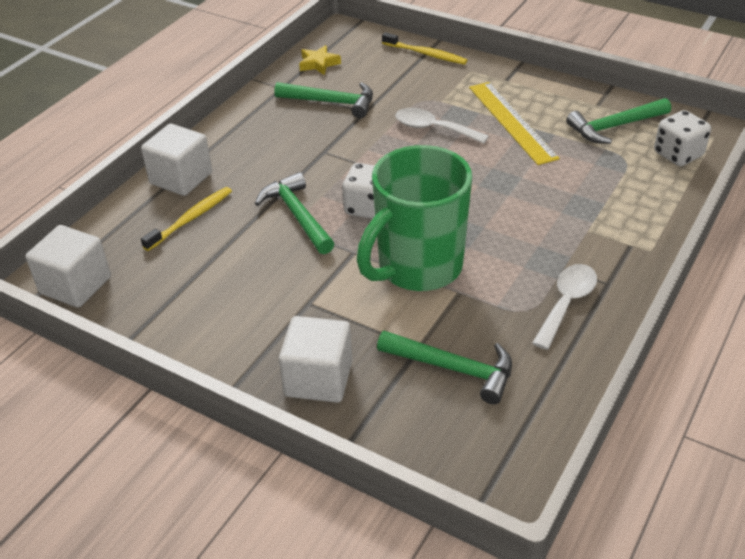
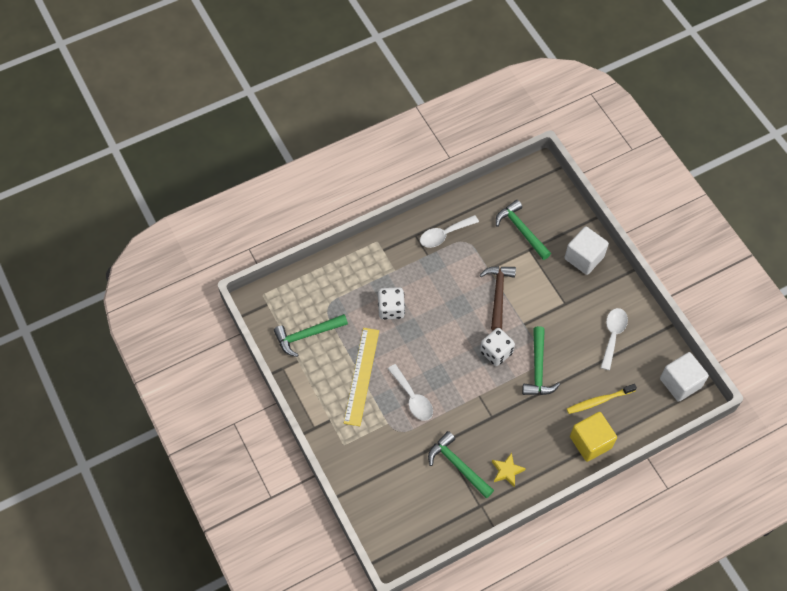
camera: 150 degrees left, 20 degrees up
(181, 178) = (590, 442): white cube -> yellow cube
(209, 296) = (613, 335): none -> white spoon
(318, 64) = (439, 519): yellow star -> yellow star (507, 471)
(418, 268) = (498, 294): green mug -> brown hammer
(425, 54) = (358, 484): yellow toothbrush -> none
(614, 127) = (307, 335): green hammer -> green hammer turned 150 degrees clockwise
(678, 155) = (296, 293): white dice -> white dice (391, 309)

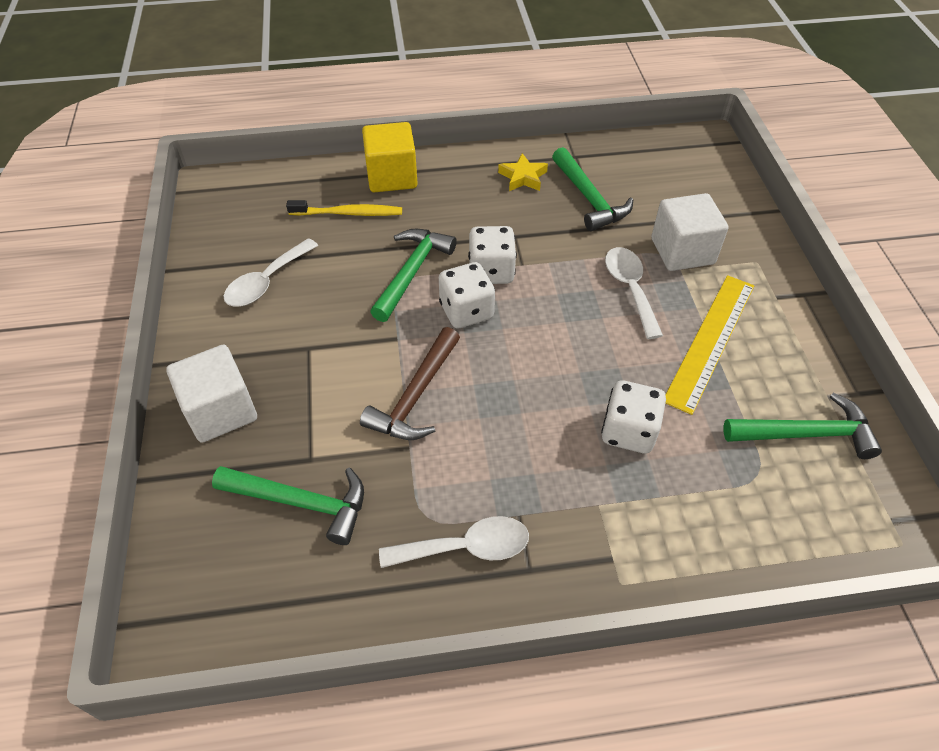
camera: 160 degrees left, 10 degrees down
(494, 384) = (491, 271): none -> white dice
(521, 230) = (301, 502): green hammer -> green hammer turned 60 degrees counterclockwise
(680, 383) = (220, 203): white cube -> white cube (682, 251)

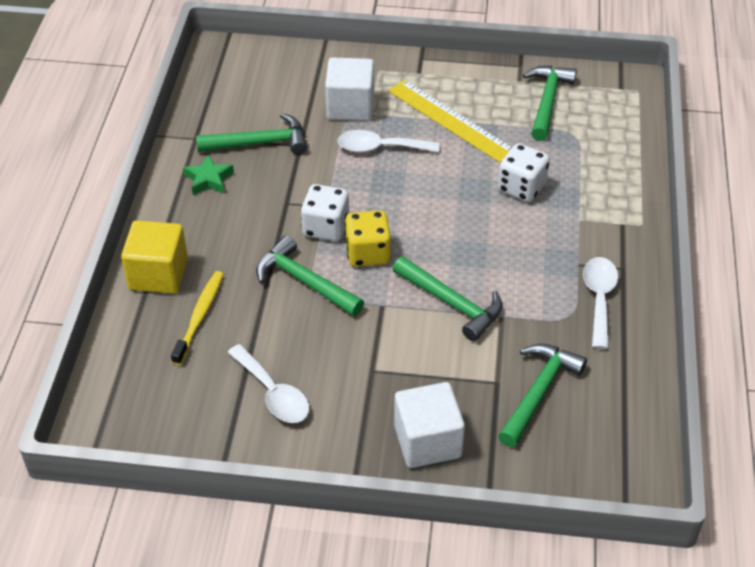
camera: 75 degrees left, 5 degrees down
(415, 396) = (451, 303): brown hammer -> green hammer
(466, 311) = (368, 253): white dice -> yellow dice
(523, 177) = (208, 179): yellow star -> green star

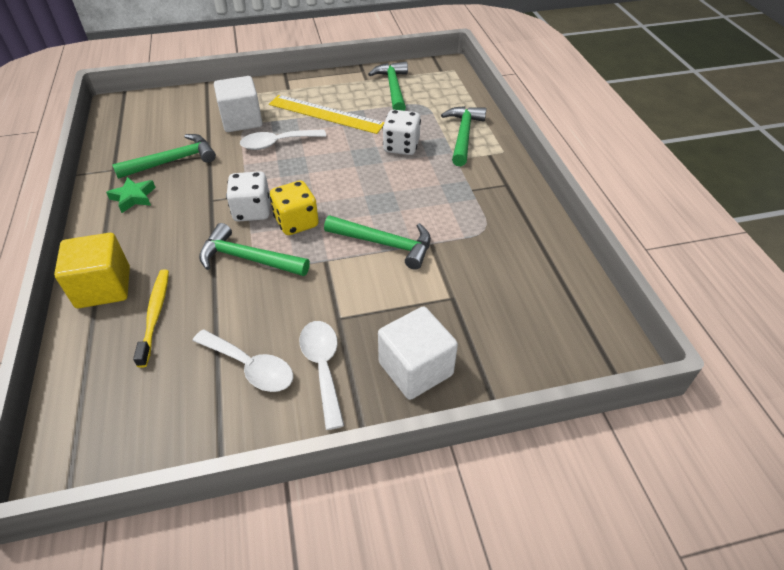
camera: 20 degrees left, 0 degrees up
(538, 392) = (491, 296): green hammer -> green hammer (463, 135)
(599, 299) = (501, 210): white spoon -> white spoon (323, 367)

